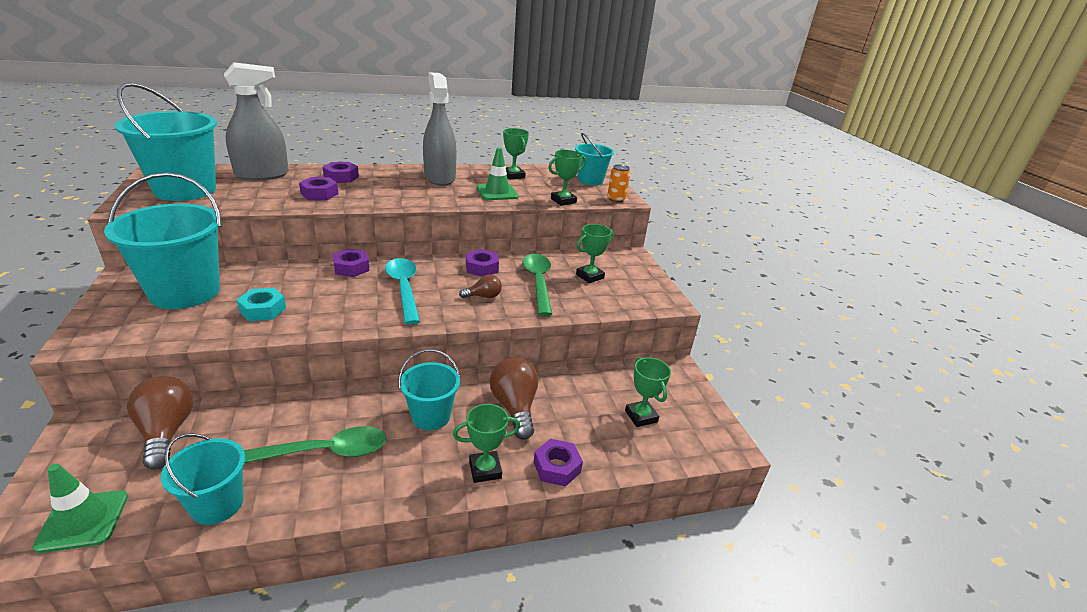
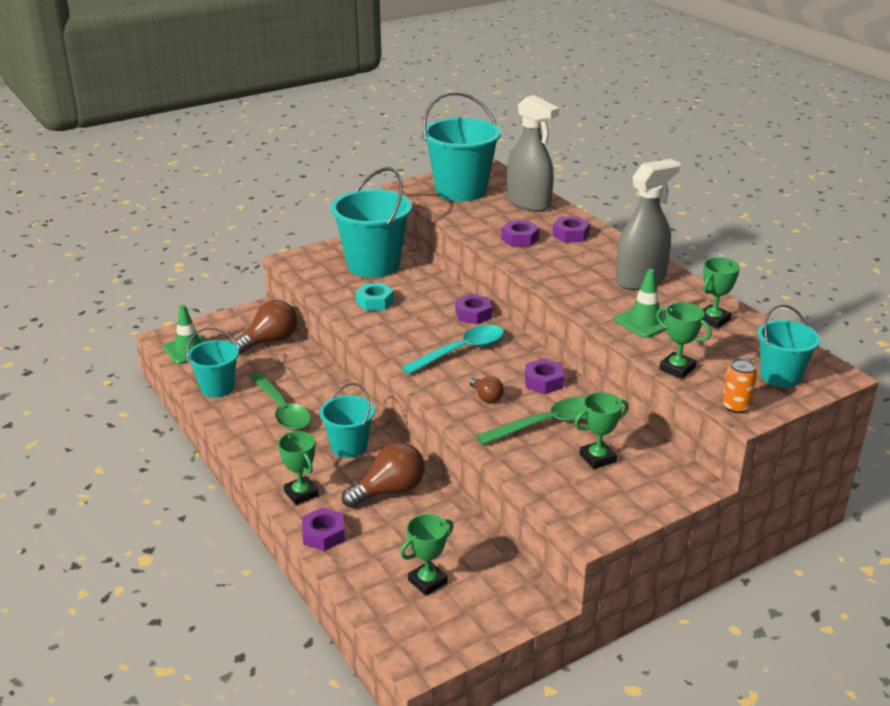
camera: 75 degrees right, 0 degrees up
(590, 276) = (597, 458): green trophy -> green trophy turned 60 degrees counterclockwise

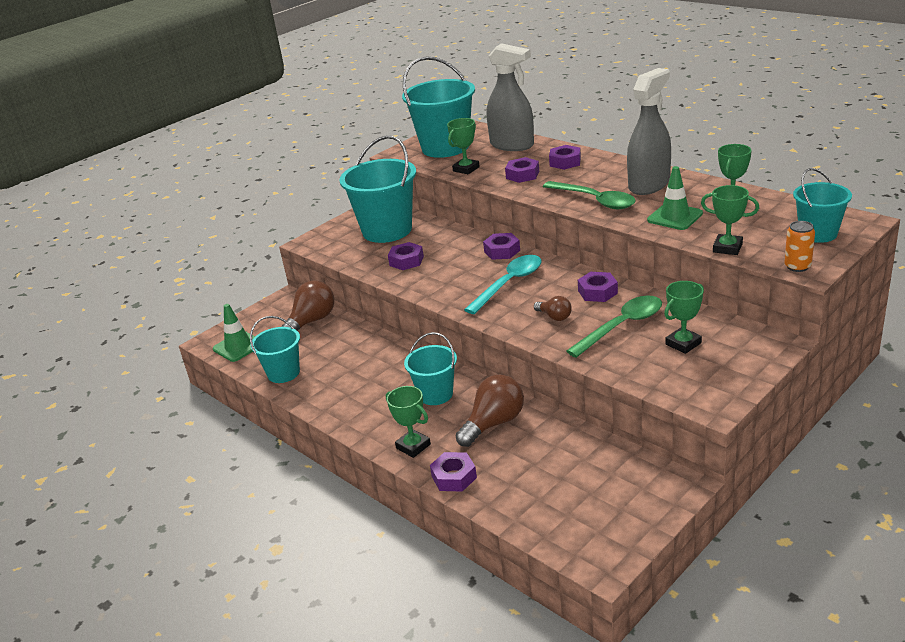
camera: 10 degrees left, 0 degrees up
(282, 410) = (355, 377): green spoon -> green spoon (595, 200)
(375, 302) = (406, 261): turquoise nut -> purple nut
(427, 581) = (572, 493): green trophy -> green trophy (466, 169)

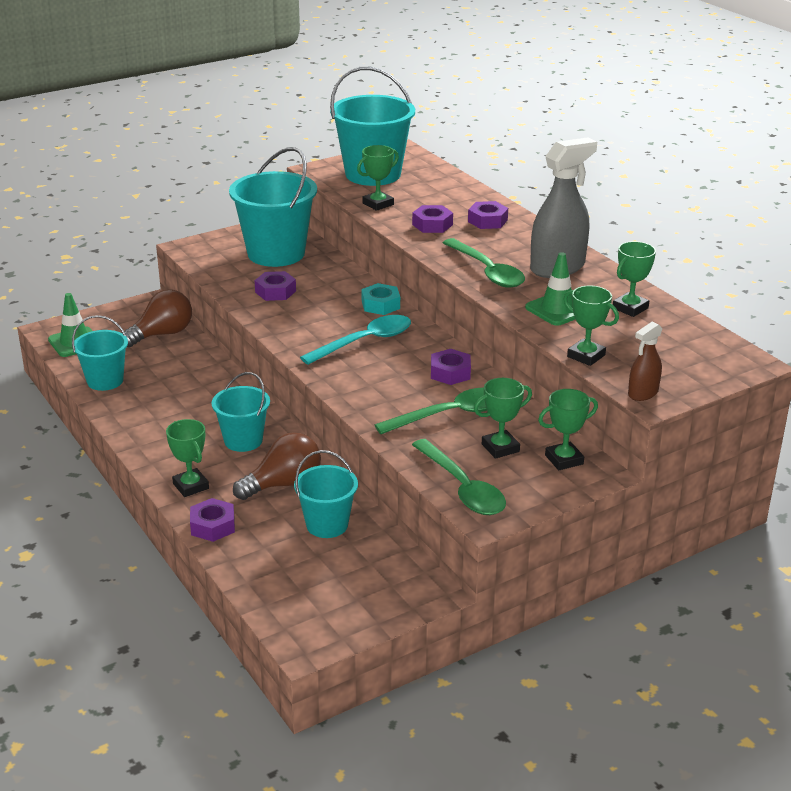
camera: 10 degrees right, 0 degrees up
(502, 251) = (380, 305): purple nut -> turquoise nut
(512, 145) = (445, 188): grey spray bottle -> none
(554, 317) = (388, 388): brown light bulb -> none
(676, 386) = (462, 488): none -> green spoon
(742, 340) = (564, 460): none -> green trophy
(797, 266) = (643, 393): orange can -> brown spray bottle
(818, 234) = (693, 364): turquoise bucket -> turquoise bucket (327, 525)

